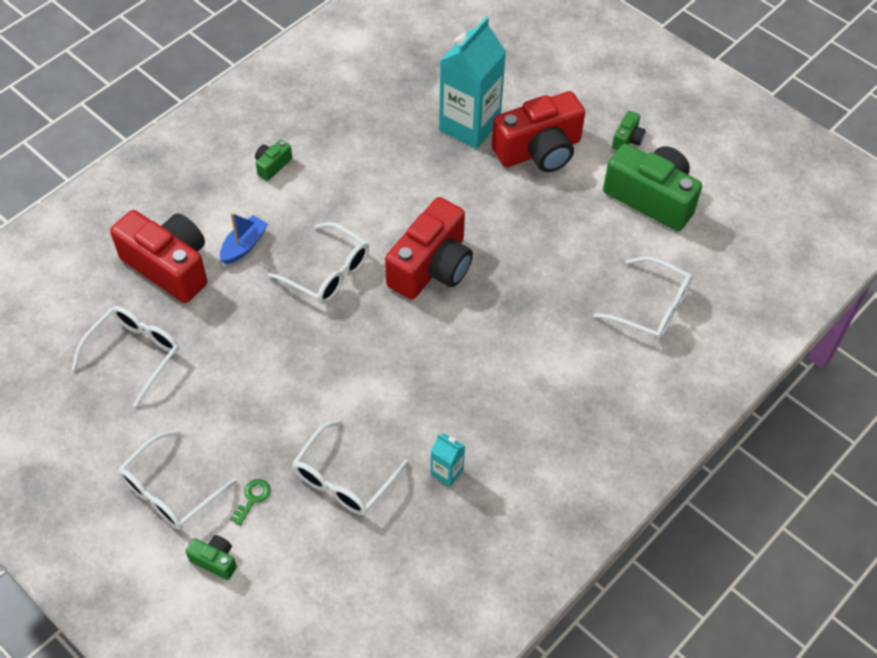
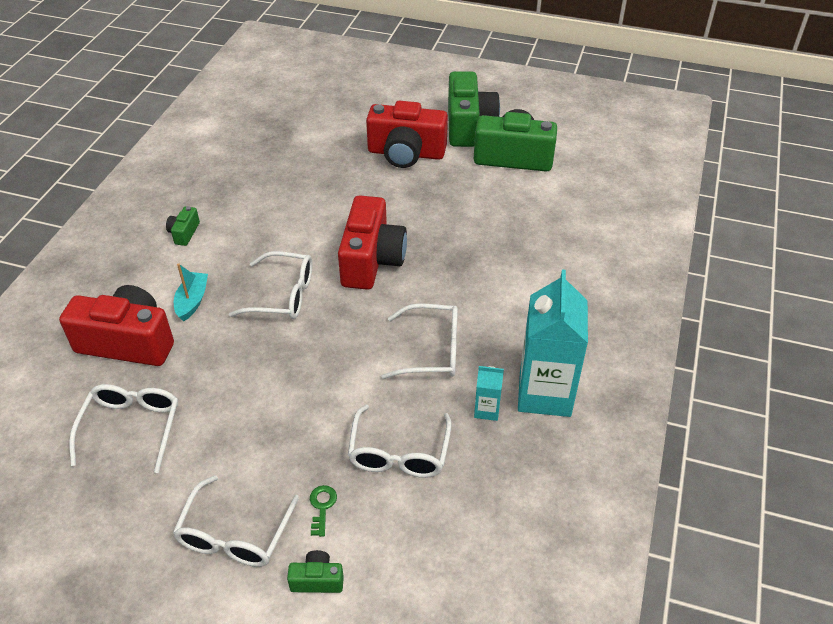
camera: 25 degrees left, 10 degrees down
(244, 245) = (192, 301): blue boat -> turquoise boat
(469, 125) = (339, 154): turquoise carton -> turquoise carton (545, 393)
(539, 150) = (406, 153): red camera -> red camera turned 60 degrees clockwise
(627, 139) = (468, 126): green camera -> green camera, size x2.28
(652, 308) = (566, 228): white glasses -> white glasses (432, 350)

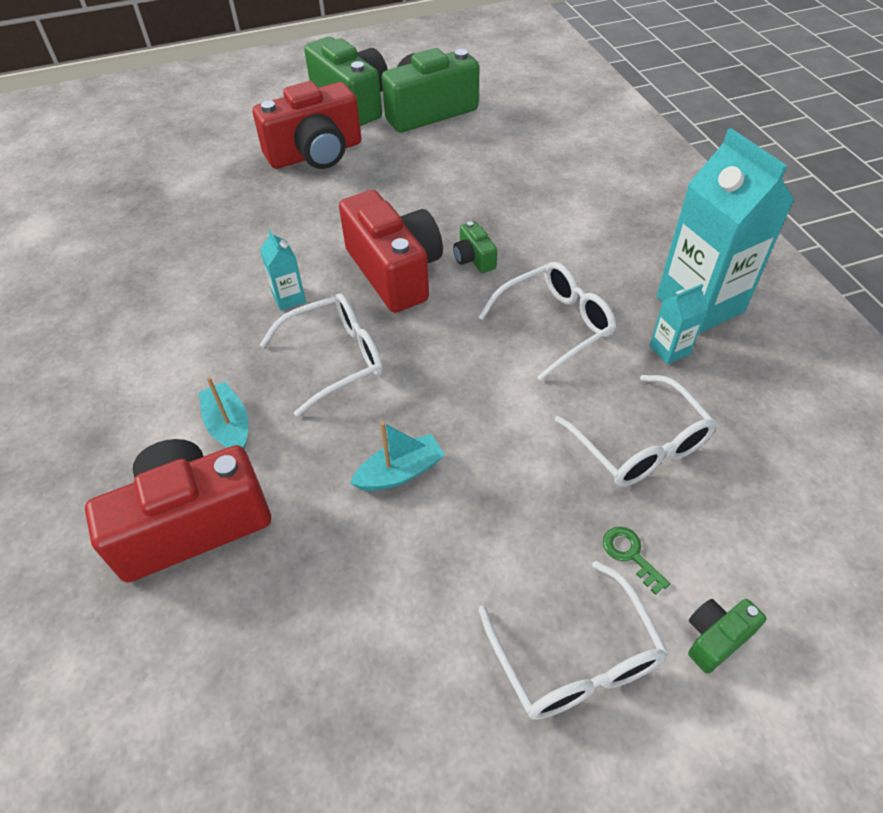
camera: 35 degrees left, 5 degrees up
(131, 427) = (309, 624): white glasses -> none
(184, 233) = (134, 356): green camera -> green camera (474, 258)
(250, 381) = (400, 472): none -> turquoise boat
(294, 243) = (289, 298): none -> turquoise carton

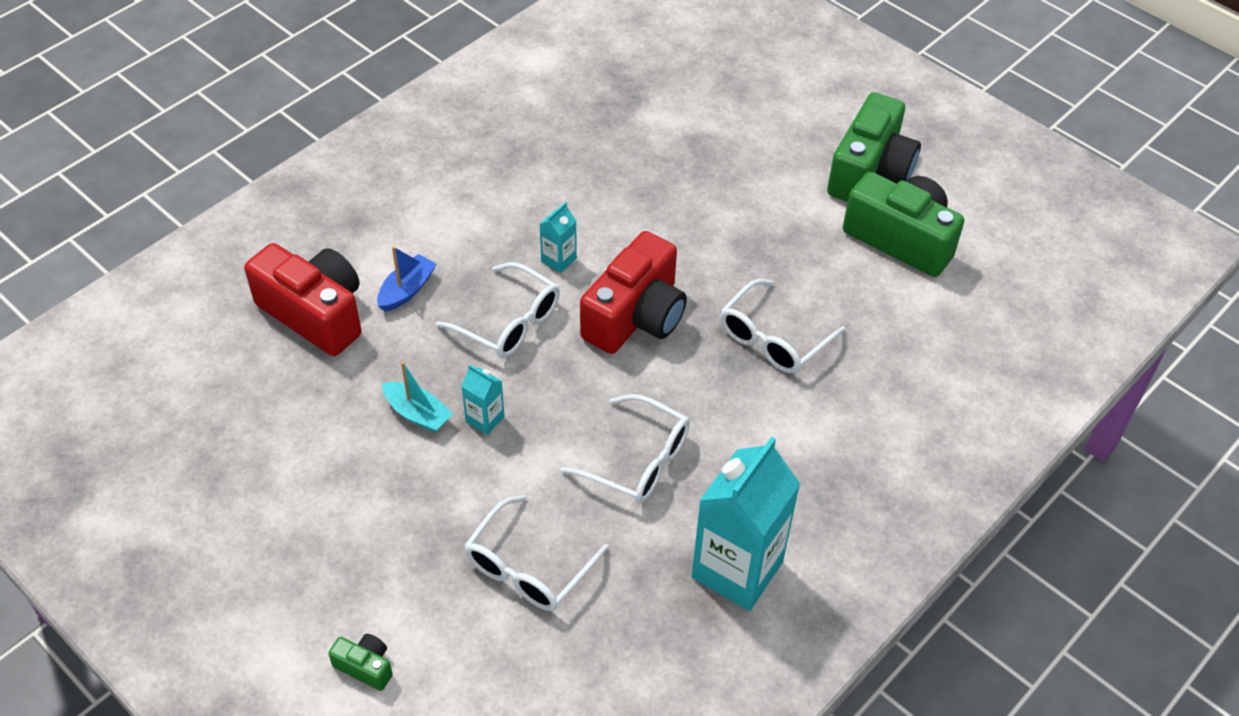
camera: 60 degrees right, 0 degrees up
(229, 426) = (407, 290): turquoise boat -> blue boat
(316, 153) = (764, 184): red camera -> none
(474, 258) = (690, 367): green camera -> none
(575, 658) = (310, 580): white glasses -> white glasses (773, 339)
(630, 555) = (413, 591): green key -> none
(669, 350) = (657, 560): turquoise carton -> turquoise carton (485, 419)

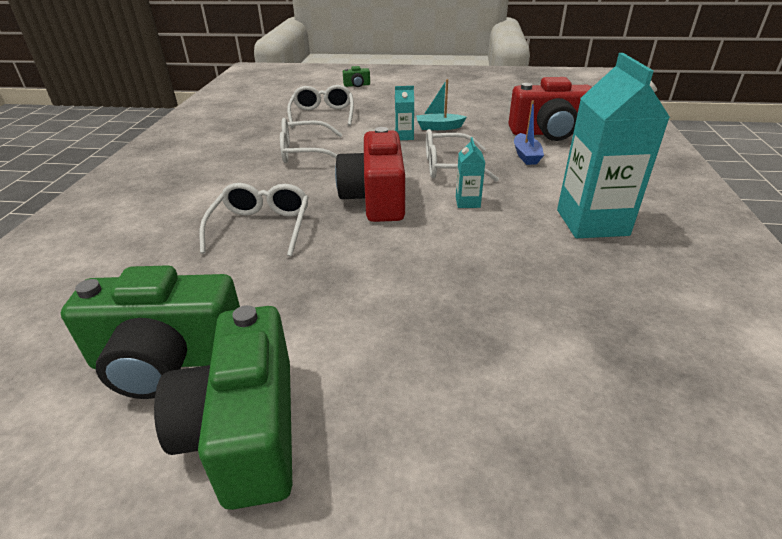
camera: 145 degrees right, 15 degrees down
(737, 570) = (216, 142): turquoise carton -> turquoise carton (592, 222)

